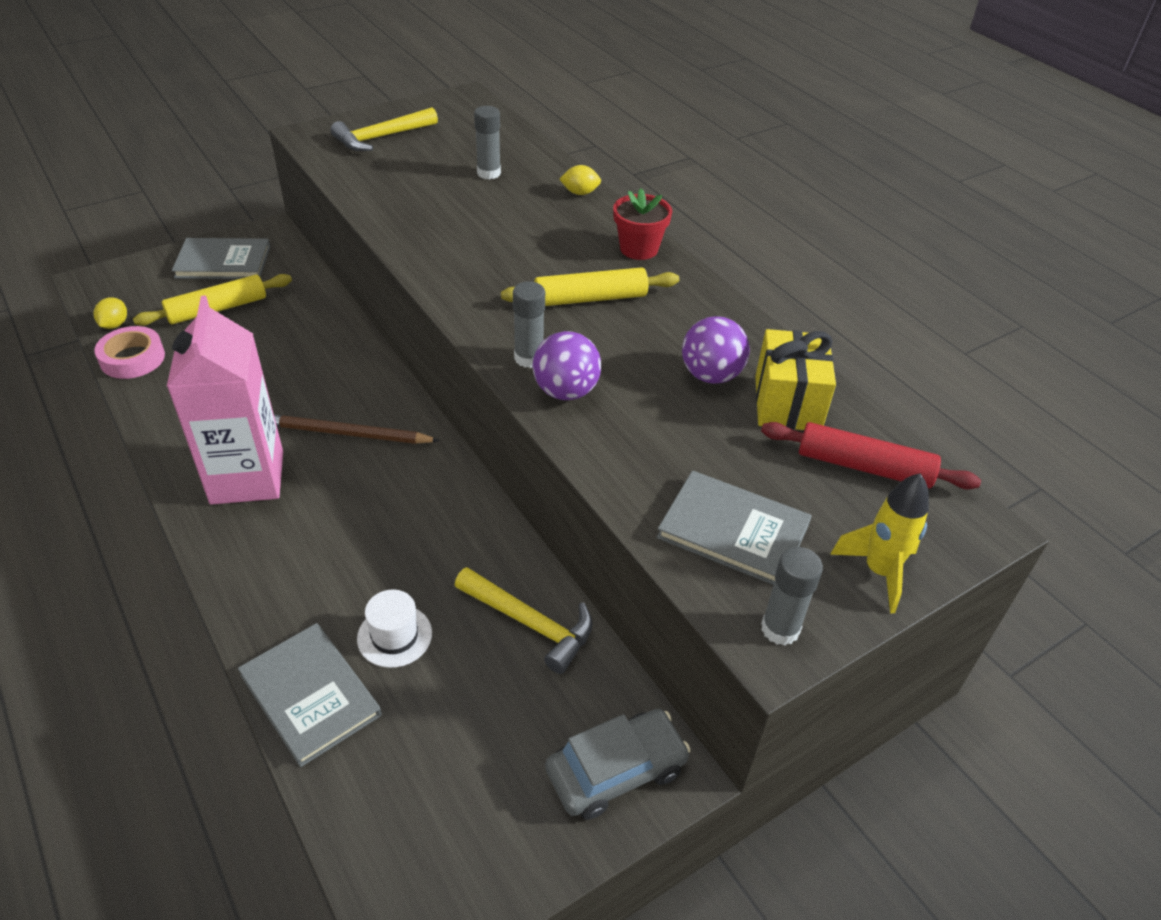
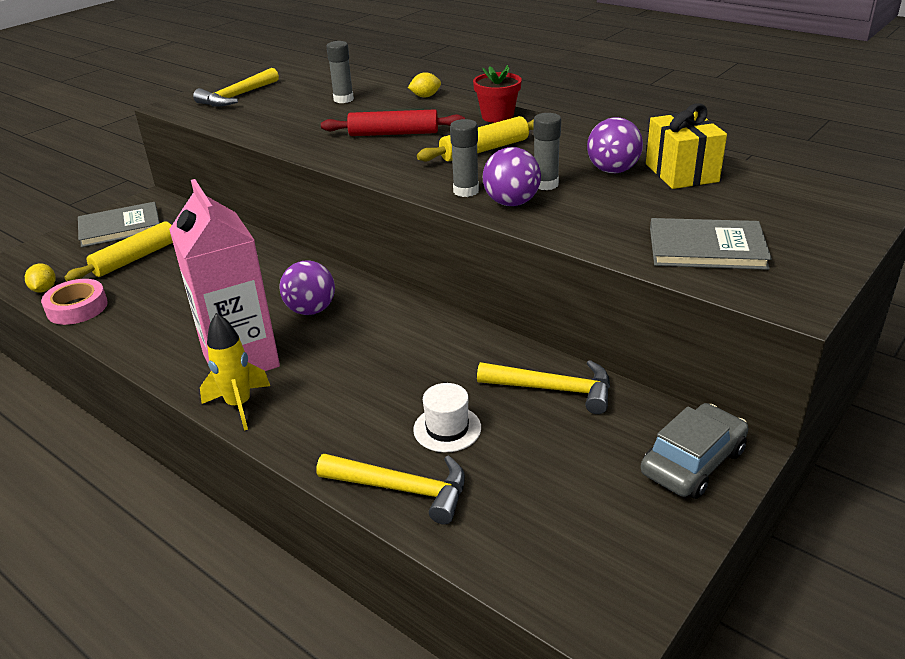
camera: 15 degrees left, 10 degrees down
(310, 695) = (402, 489): grey book -> yellow hammer
(348, 434) = (311, 310): brown pencil -> purple ball
(780, 629) = (790, 291): grey glue stick -> grey glue stick (545, 184)
(863, 467) = (765, 193): red rolling pin -> red rolling pin (393, 134)
(879, 572) = (828, 244): yellow rocket -> yellow rocket (239, 405)

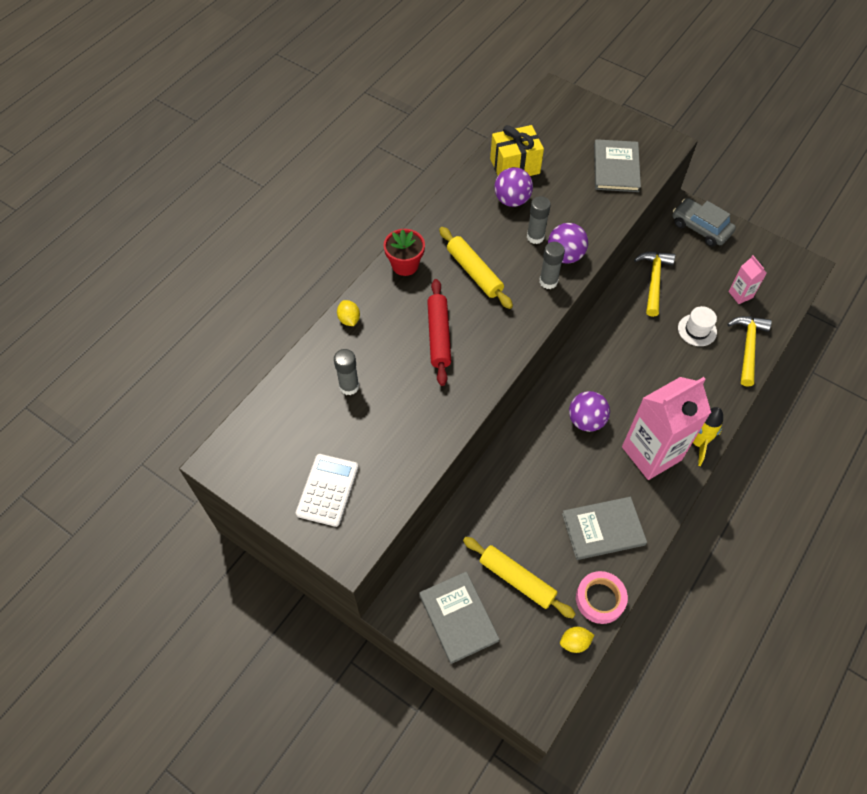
camera: 95 degrees left, 25 degrees up
(157, 314) = (603, 529): none -> grey book
(237, 96) = (327, 490): yellow hammer -> white calculator
(525, 497) = (740, 295): none -> pink carton

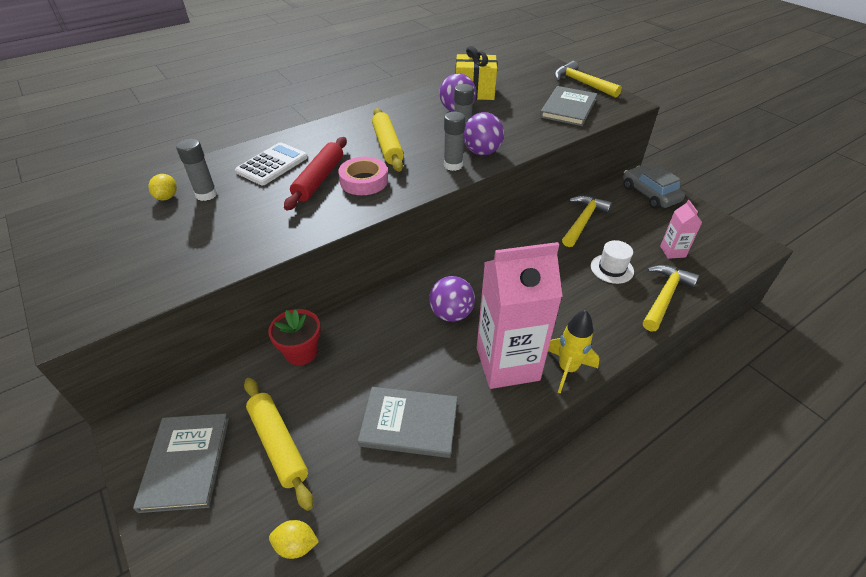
camera: 20 degrees right, 15 degrees down
(327, 490) = (107, 265): white calculator -> white calculator (272, 164)
(349, 319) = (251, 152): yellow lemon -> yellow lemon (167, 197)
(405, 265) = (330, 130): red flower pot -> red flower pot (301, 352)
(600, 599) = (359, 502): pink tape -> pink tape (364, 181)
(613, 122) = (582, 83): none -> yellow hammer

